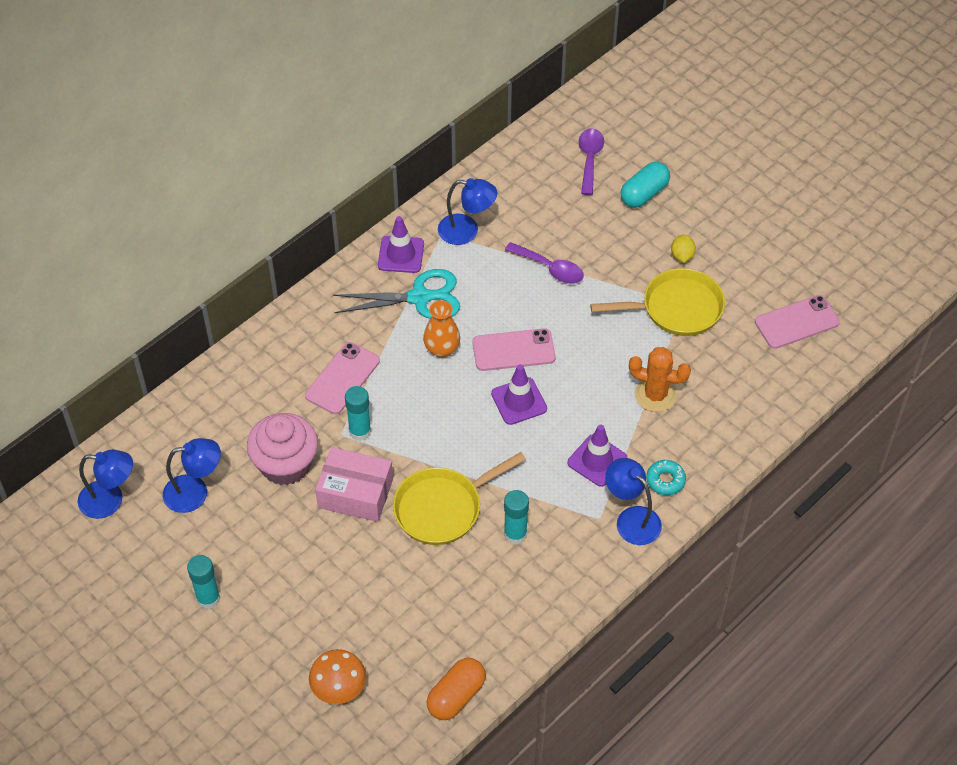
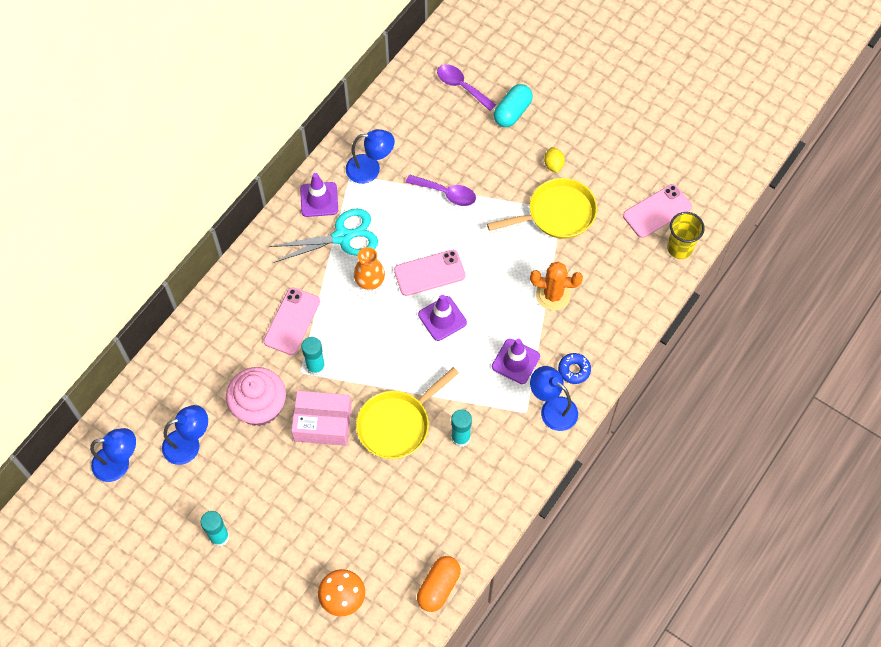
camera: 10 degrees left, 10 degrees up
(589, 159) = (461, 86): purple spoon -> purple spoon turned 45 degrees counterclockwise
(665, 480) = (574, 370): turquoise donut -> blue donut
(817, 366) = (679, 248): none -> yellow cup

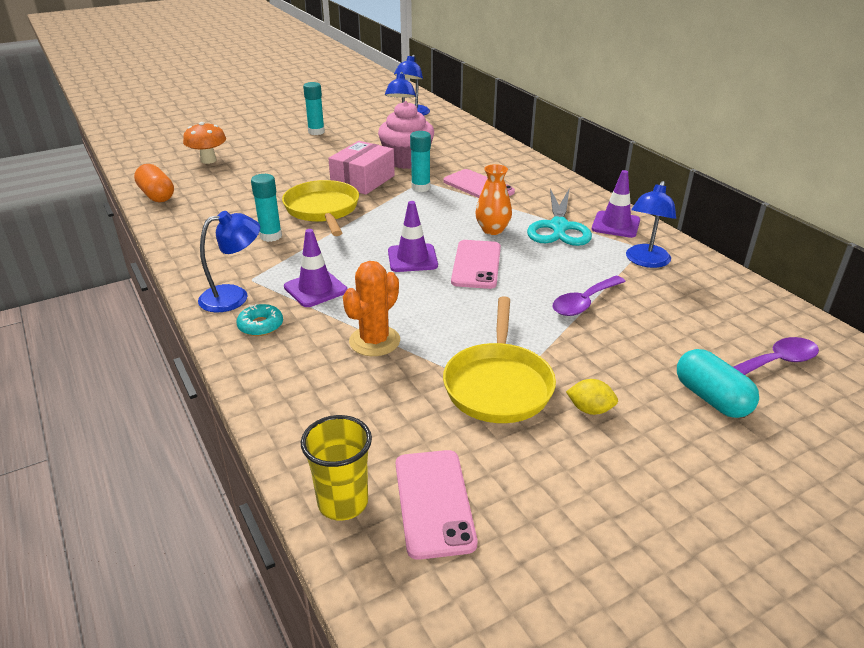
camera: 115 degrees right, 30 degrees down
(574, 370) = (260, 325): blue donut -> turquoise donut

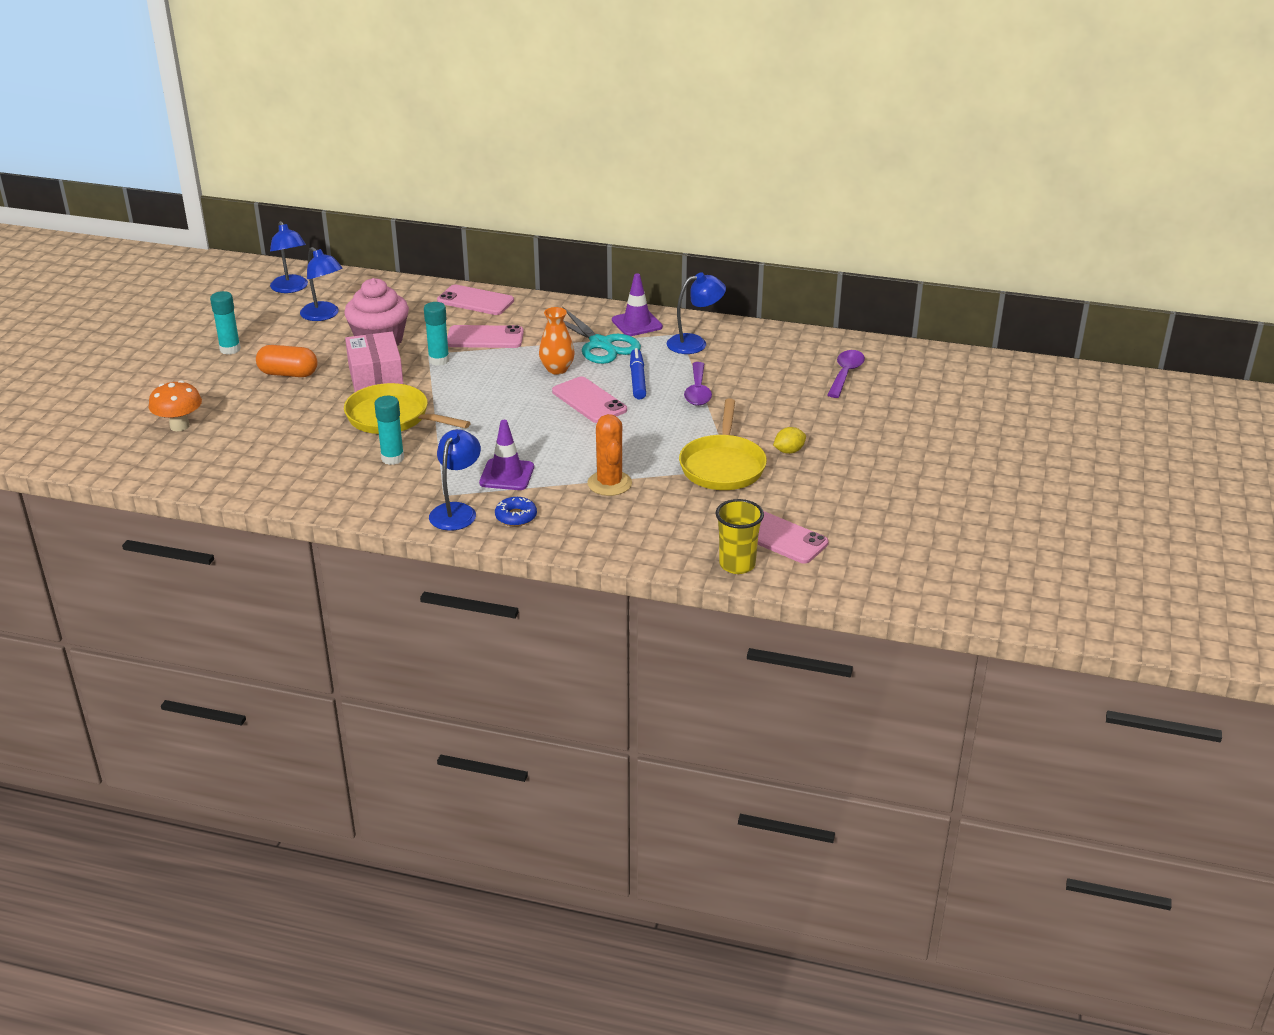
camera: 45 degrees left, 0 degrees up
(157, 195) = (206, 479): orange capsule -> orange capsule (288, 374)
(260, 325) = (516, 516): turquoise donut -> blue donut
(412, 258) = (536, 419): purple traffic cone -> none
(498, 385) = (722, 466): yellow pan -> yellow pan turned 45 degrees clockwise
(514, 161) = (475, 301): none -> pink phone
(545, 267) = (637, 379): none -> blue marker
(645, 261) = (695, 343): blue lamp -> blue lamp turned 90 degrees counterclockwise
(711, 398) = (839, 411): turquoise capsule -> none

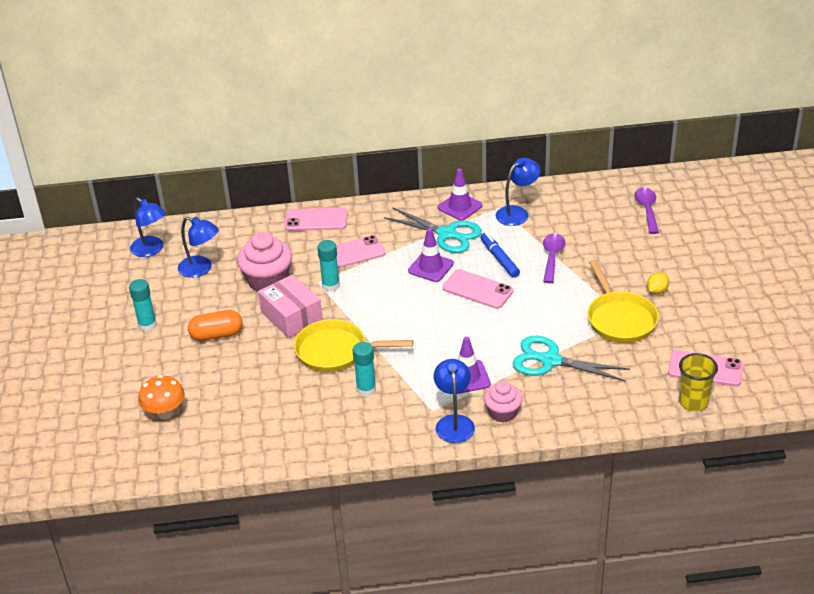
camera: 20 degrees left, 5 degrees up
(516, 516) = (502, 413): blue donut -> pink cupcake
(557, 369) = (431, 267): orange vase -> purple traffic cone
(609, 483) = (549, 360): orange cactus -> turquoise scissors
(698, 391) = (552, 257): purple spoon -> purple spoon turned 150 degrees counterclockwise

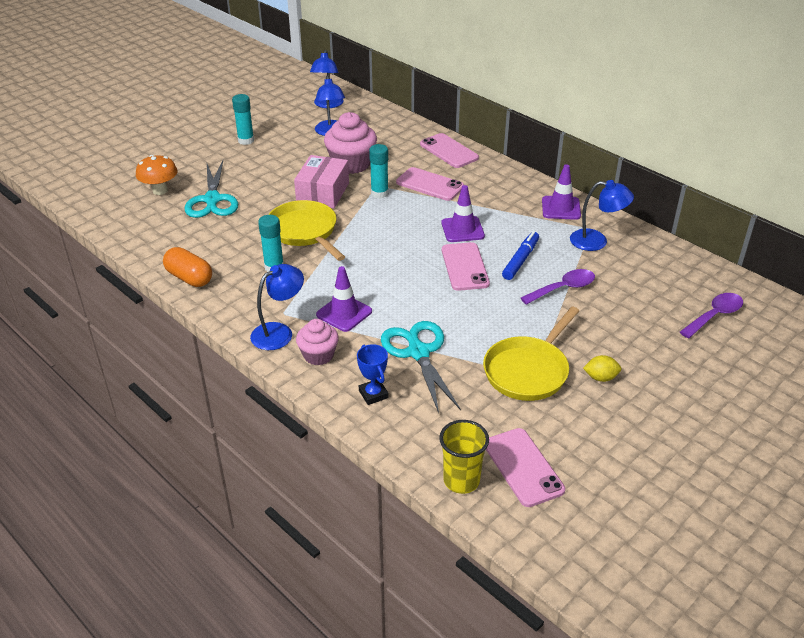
camera: 50 degrees right, 0 degrees up
(217, 335) = (266, 172): orange capsule -> orange capsule (189, 278)
(447, 234) = (516, 218): turquoise scissors -> turquoise scissors (212, 200)
(573, 404) = (373, 394): none -> blue trophy

